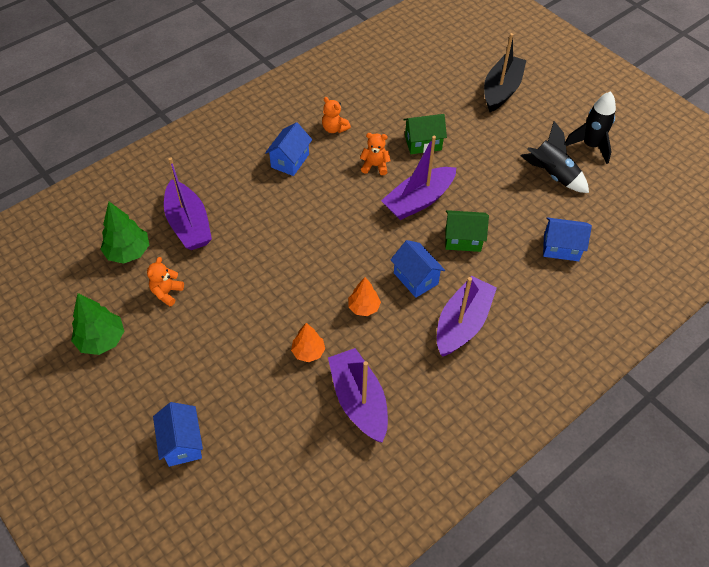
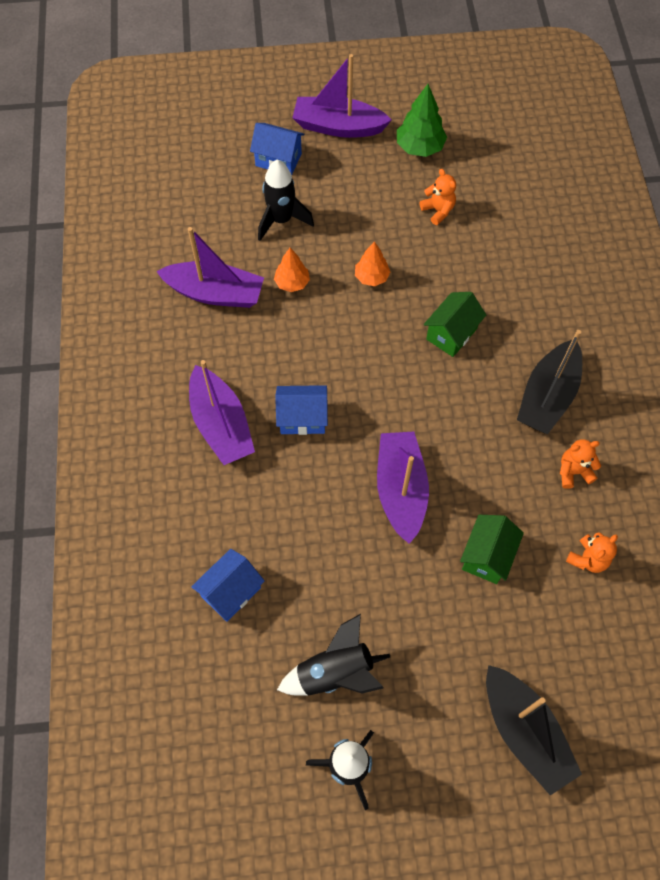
camera: 125 degrees right, 10 degrees up
(128, 252) = (508, 202): green tree -> none
(188, 224) = (513, 262): purple boat -> purple boat (338, 127)
(250, 398) = (281, 220): none -> black rocket
(290, 161) = (547, 396): blue house -> black boat
(363, 307) = (304, 352): orange tree -> orange tree (371, 277)
(375, 166) = (483, 478): orange teddy bear -> orange teddy bear (588, 559)
(463, 239) = (316, 497): green house -> green house (451, 334)

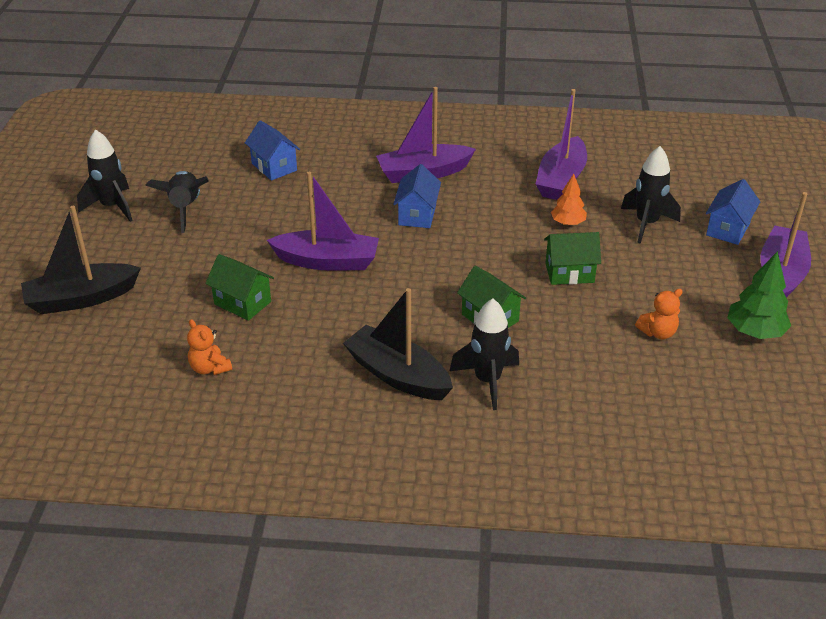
camera: 100 degrees right, 25 degrees down
(371, 277) = (569, 273): orange tree -> green house
(533, 327) = (487, 381): none -> black rocket
(573, 471) = (304, 377): orange teddy bear -> none

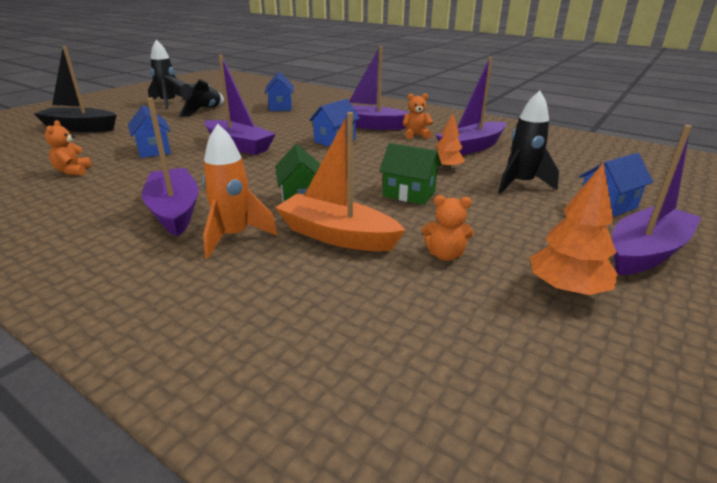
camera: 30 degrees right, 10 degrees down
(242, 303) = (154, 150): green house -> blue house
(398, 375) = (175, 211): black boat -> purple boat
(487, 381) = (234, 237): black rocket -> orange rocket
(489, 176) = (416, 135): none -> orange teddy bear
(564, 346) = (337, 236): none -> orange boat
(755, 332) = (566, 290): green tree -> orange tree

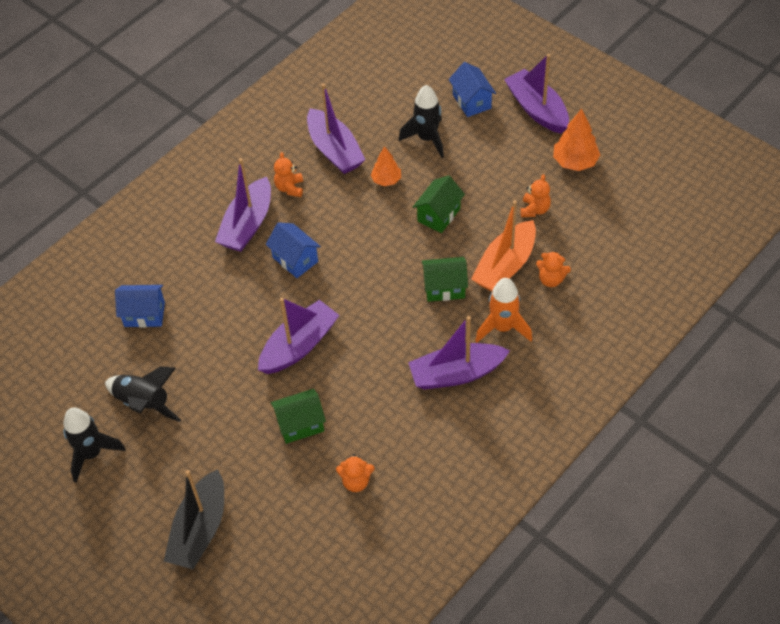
camera: 80 degrees left, 25 degrees up
(154, 150) = (300, 424): blue house -> green house
(315, 271) = (551, 279): none -> orange teddy bear

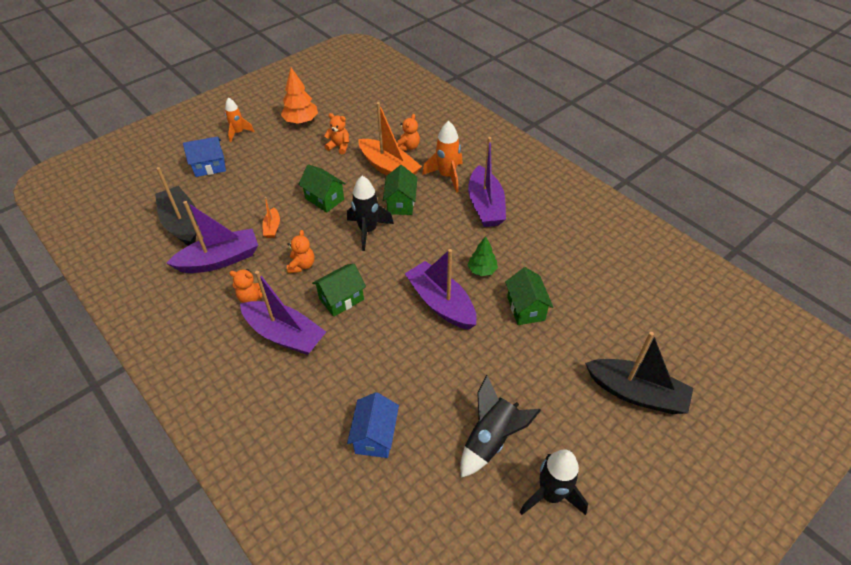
camera: 85 degrees left, 5 degrees down
(295, 259) = (341, 299): blue house -> green house
(350, 379) = (482, 270): none -> green tree
(356, 481) = (583, 275): orange teddy bear -> orange teddy bear (302, 265)
(380, 106) = (182, 223): none -> black boat
(386, 180) = (272, 227): orange tree -> orange boat
(427, 139) = (237, 197): black rocket -> black rocket (368, 231)
(537, 109) = (238, 133): purple boat -> orange rocket

